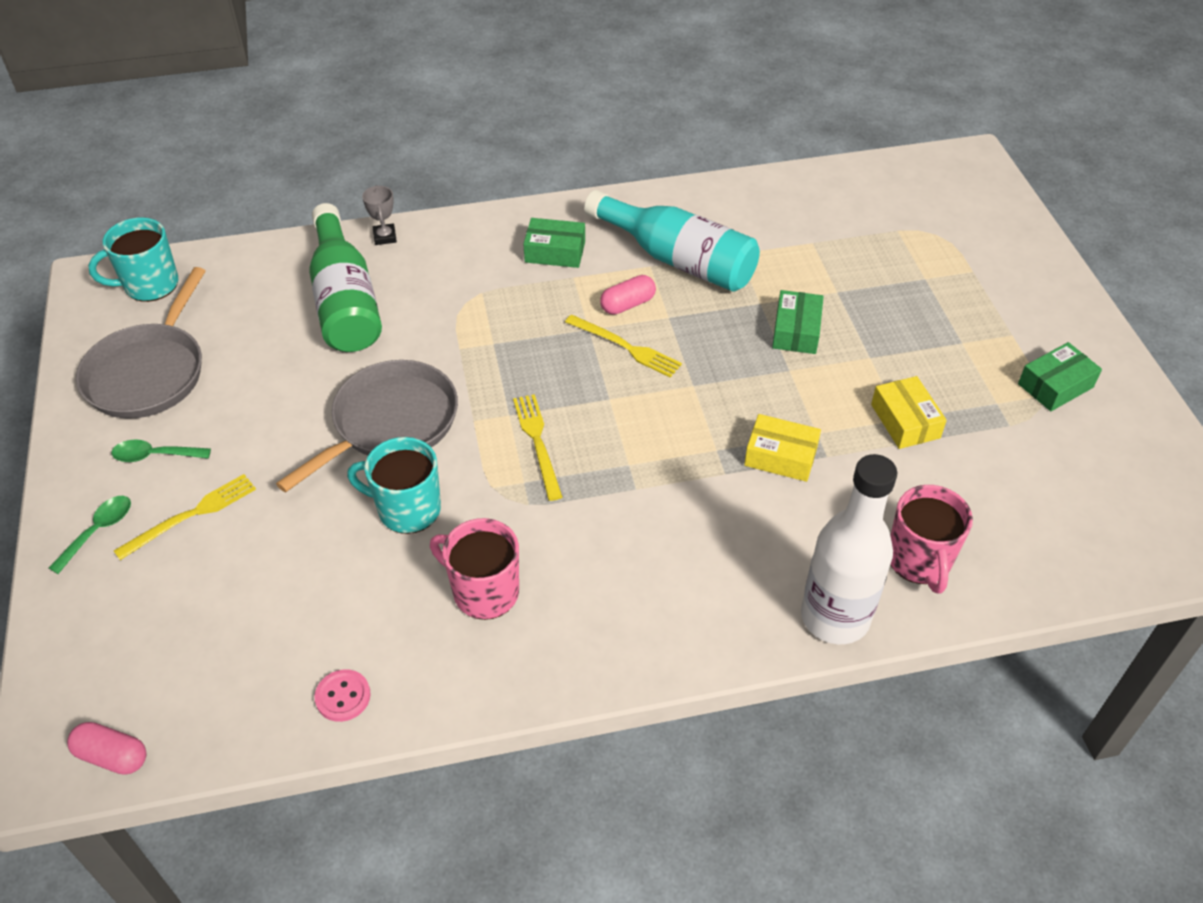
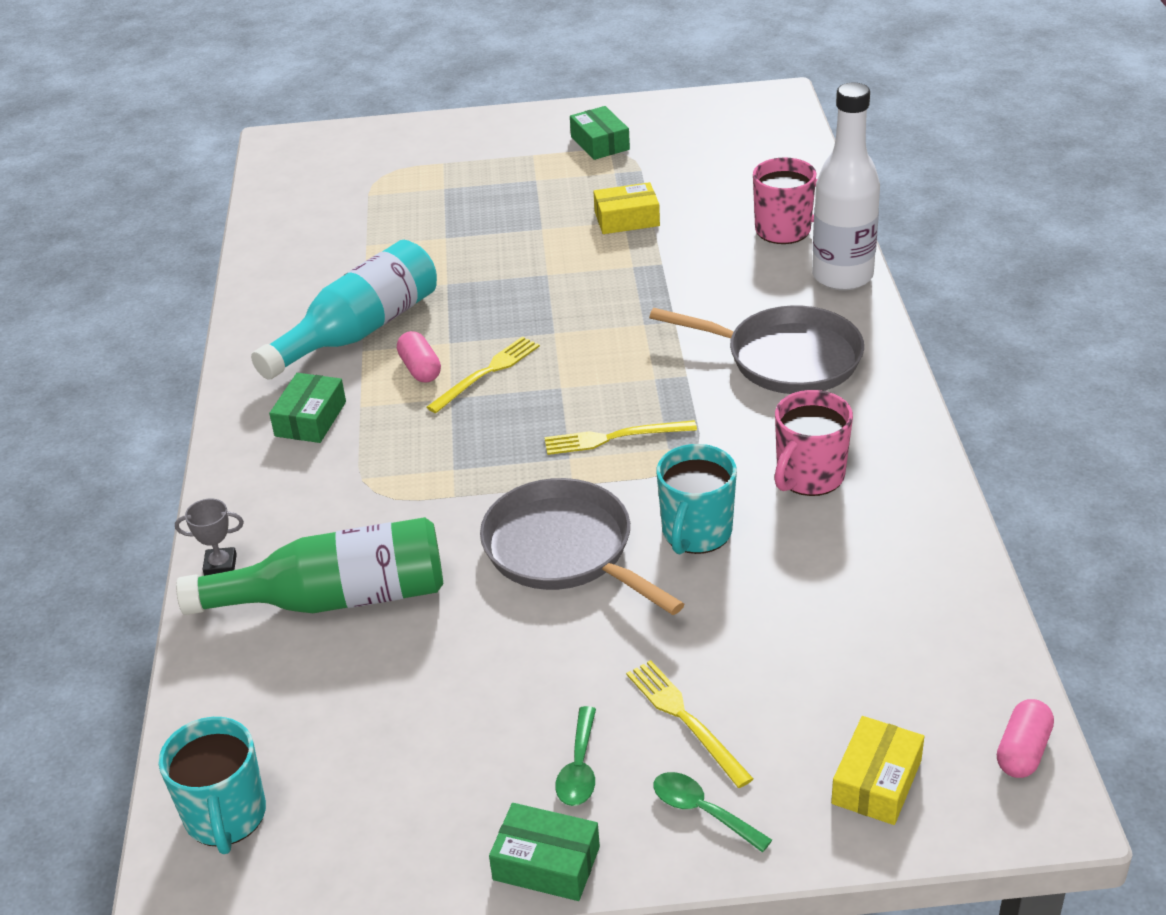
camera: 80 degrees left, 10 degrees down
(149, 373) = (419, 794): grey pan -> grey pan (786, 358)
(343, 696) = (937, 572): pink button -> none
(780, 456) = (658, 288): yellow box -> yellow box (876, 782)
(796, 331) = (494, 266): green box -> green box (546, 863)

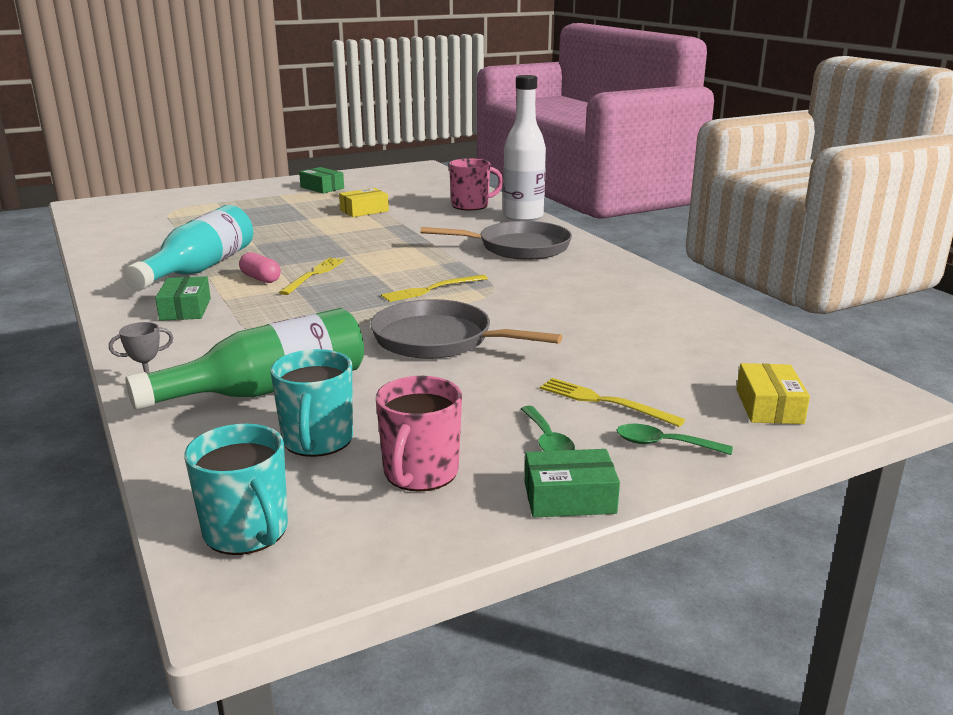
camera: 25 degrees left, 15 degrees down
(696, 533) = (528, 319): turquoise mug -> turquoise mug (317, 441)
(809, 476) = (580, 288): pink mug -> pink mug (420, 473)
(1022, 751) = (843, 376): pink capsule -> none

